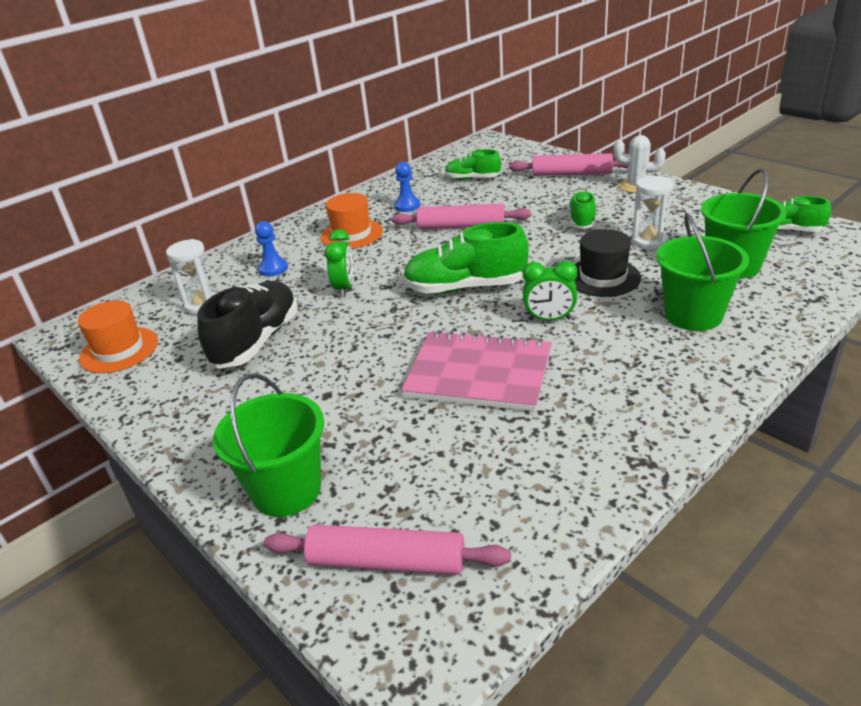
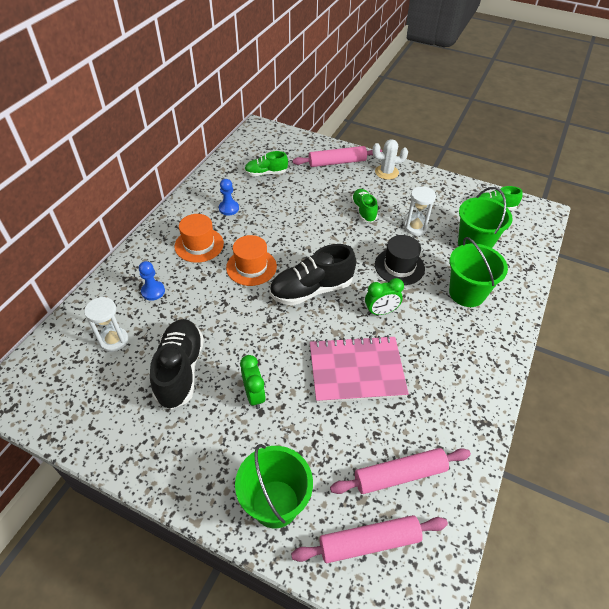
camera: 25 degrees left, 15 degrees up
(119, 350) = (67, 401): orange hat -> orange hat (251, 267)
(345, 288) = (222, 304): green clock -> green clock (254, 395)
(461, 226) = (280, 226): pink rolling pin -> pink rolling pin (399, 475)
(465, 287) = (311, 290): green shoe -> black shoe

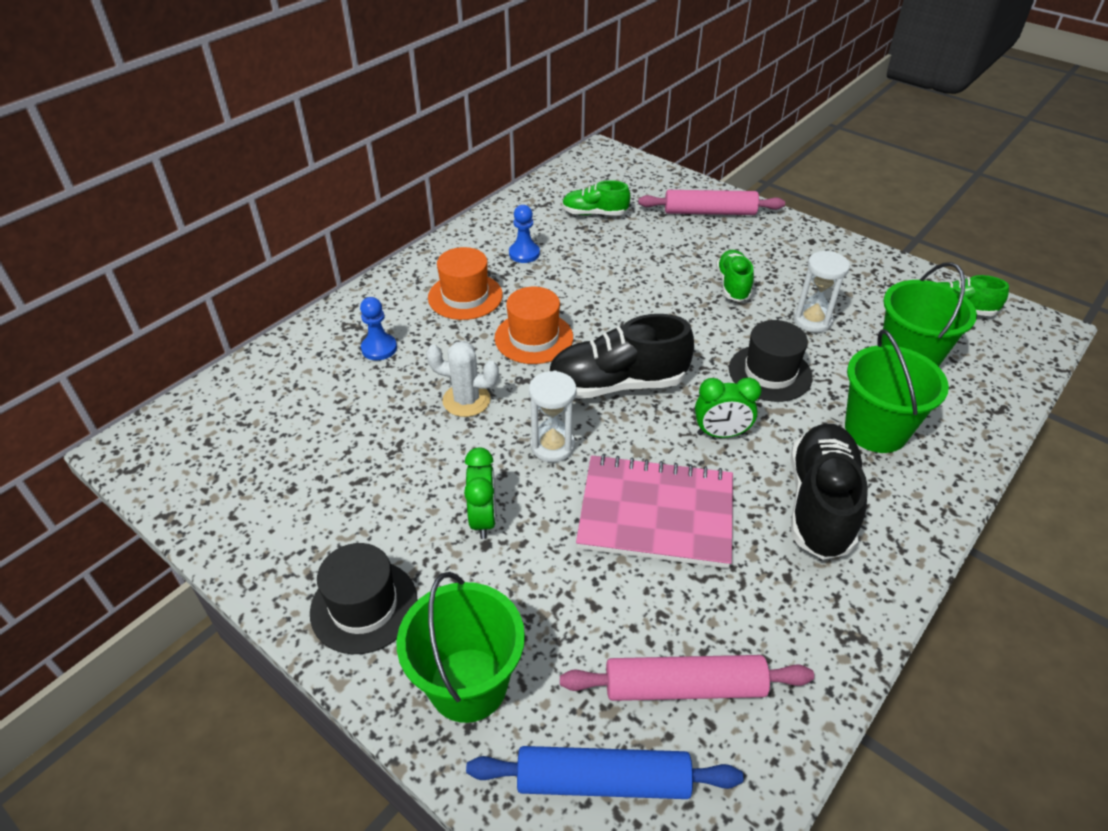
camera: 15 degrees right, 5 degrees down
(114, 340) = (302, 405): white hourglass -> white hourglass (552, 446)
(180, 370) = (384, 462): black shoe -> black shoe (820, 504)
(196, 468) = (364, 606): none -> black hat
(369, 542) = (603, 780): pink rolling pin -> blue rolling pin
(386, 172) = (786, 235): white cactus -> white cactus (466, 400)

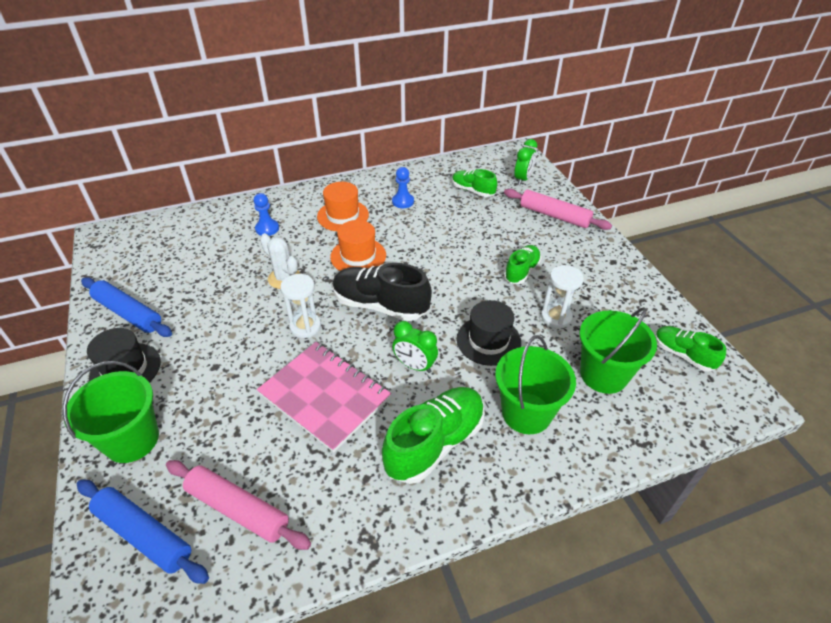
camera: 30 degrees right, 0 degrees up
(289, 534) = (128, 313): none -> blue rolling pin
(483, 519) = (227, 351): green clock -> green clock (522, 179)
(820, 504) = (435, 443): black shoe -> green shoe

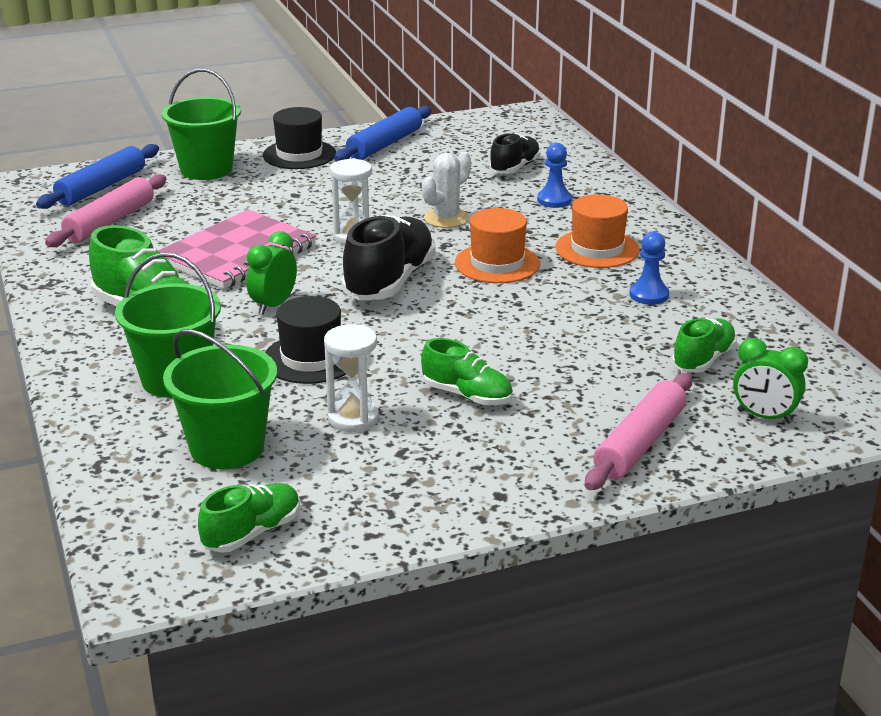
camera: 90 degrees right, 15 degrees down
(206, 244) = (515, 168): none -> black shoe

